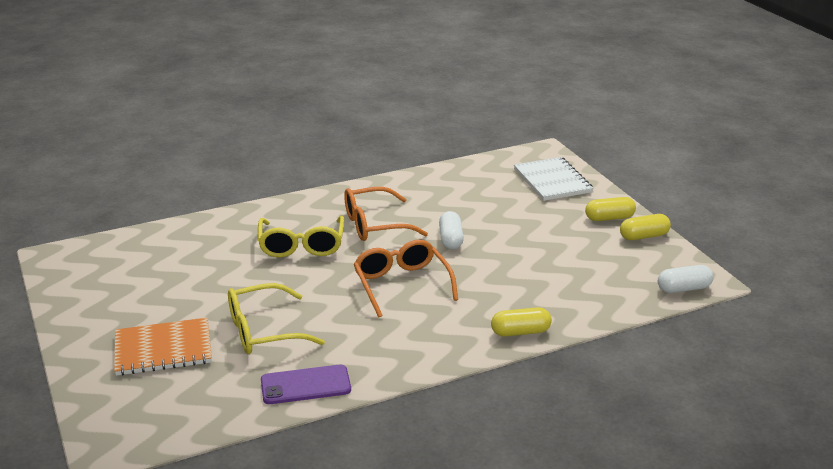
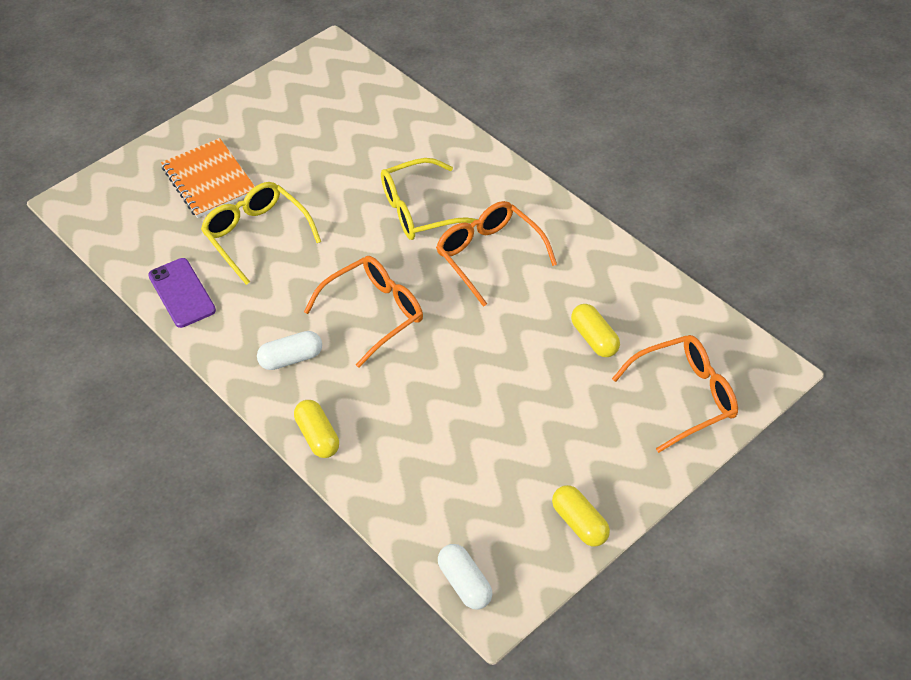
camera: 75 degrees right, 20 degrees up
(450, 239) = (486, 330): white capsule -> white capsule (291, 358)
(552, 181) = (685, 397): white notebook -> orange glasses
(609, 218) = (612, 478): yellow capsule -> yellow capsule (594, 339)

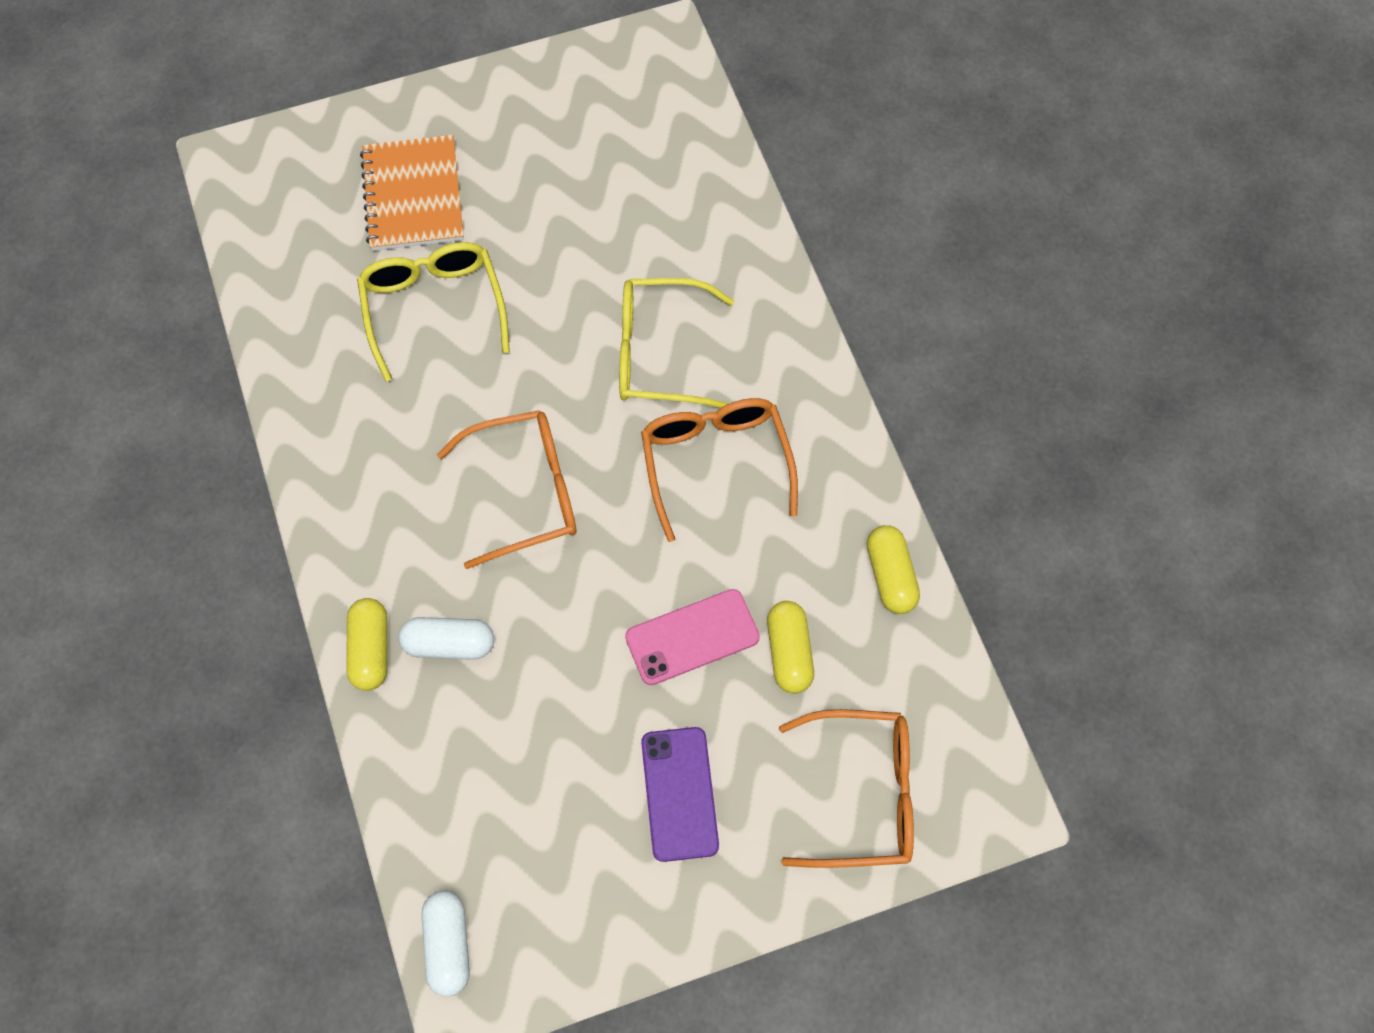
camera: 20 degrees right, 15 degrees up
(182, 293) = (302, 360): purple phone -> purple phone (679, 794)
(291, 358) = (391, 518): white capsule -> white capsule (449, 644)
(528, 352) = (692, 637): none -> pink phone
(580, 523) = (631, 924): yellow capsule -> yellow capsule (890, 576)

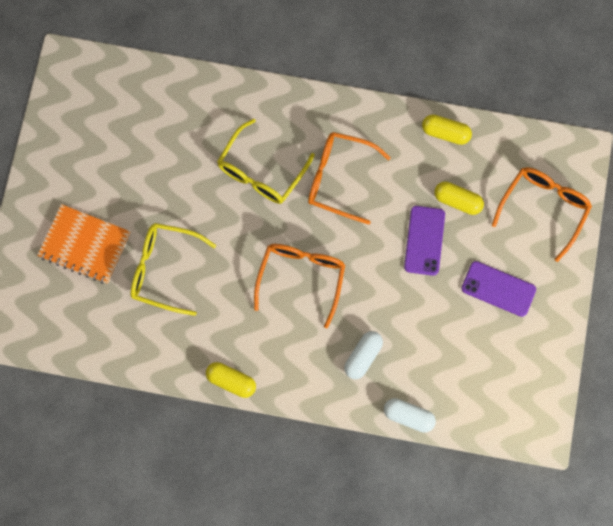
camera: 60 degrees left, 10 degrees up
(370, 650) = (344, 396): yellow capsule -> yellow capsule (231, 381)
(448, 946) = (513, 431): white capsule -> white capsule (408, 416)
(692, 637) = (424, 240): pink phone -> purple phone

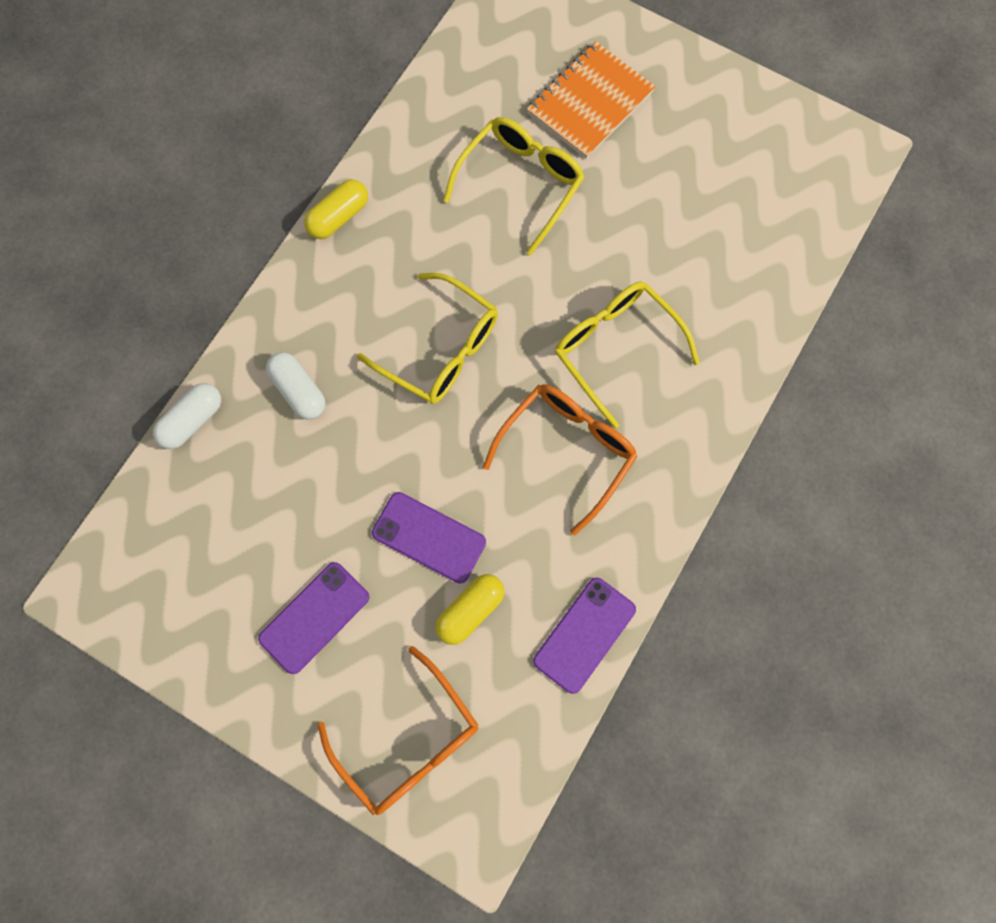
camera: 110 degrees right, 0 degrees up
(301, 278) = (441, 349): orange glasses -> yellow glasses
(445, 133) = (584, 635): yellow capsule -> purple phone

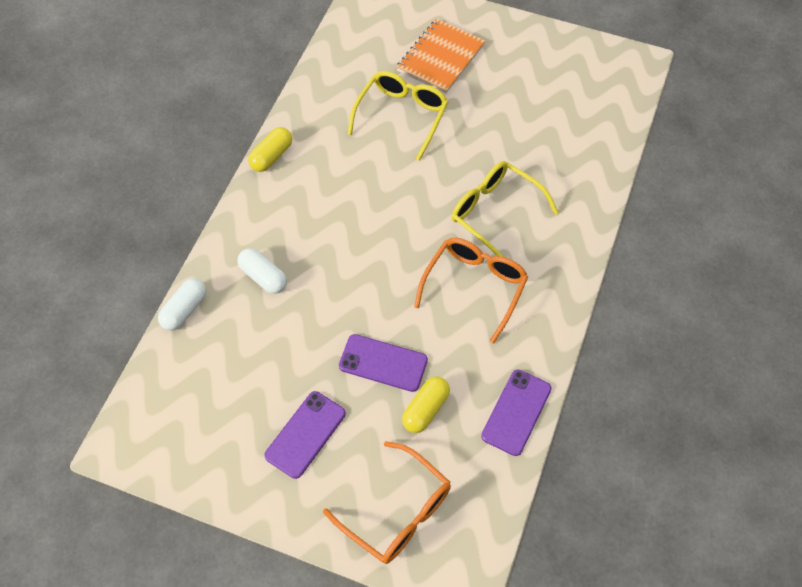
camera: 10 degrees left, 15 degrees down
(441, 349) = (366, 233): yellow glasses -> none

